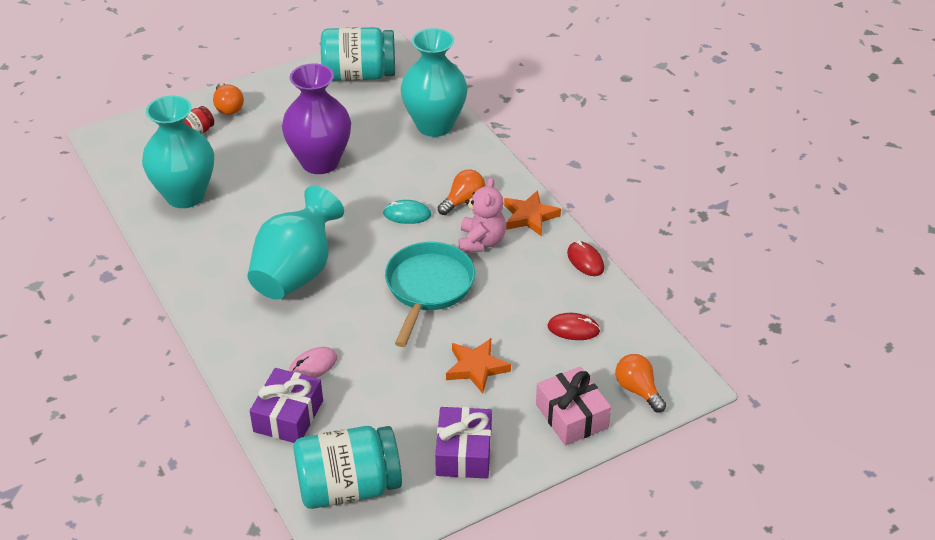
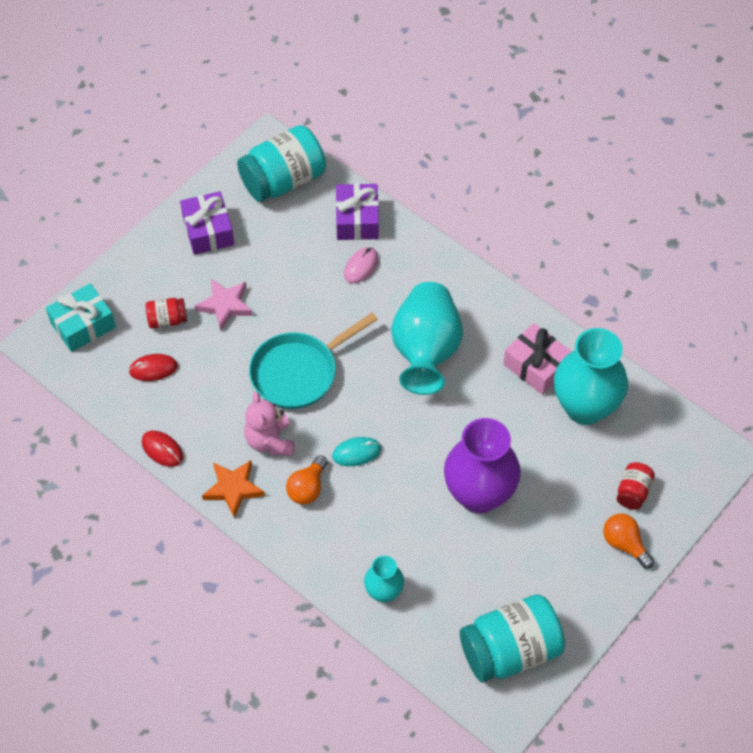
camera: 160 degrees right, 15 degrees up
(428, 288) = (299, 372): turquoise pan -> turquoise pan turned 60 degrees clockwise
(434, 125) = (384, 592): turquoise vase -> turquoise vase, size x0.51
(476, 368) = (225, 305): orange star -> pink star
(544, 370) = (167, 320): none -> red jar
(572, 416) = (132, 286): pink gift -> pink gift (536, 366)
(638, 390) = (83, 325): orange light bulb -> turquoise gift

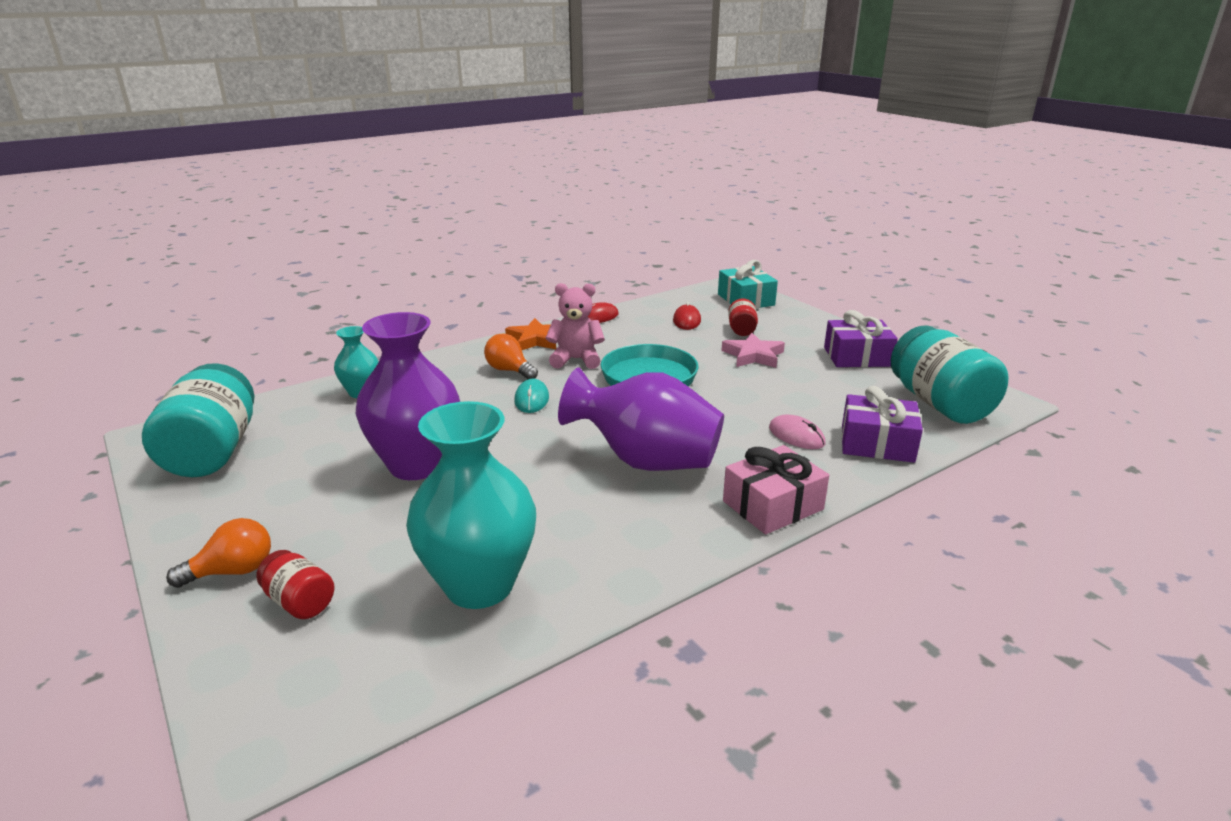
camera: 105 degrees right, 30 degrees down
(425, 352) = (646, 461): turquoise vase -> purple vase
(536, 366) = (579, 551): pink gift -> pink gift (772, 505)

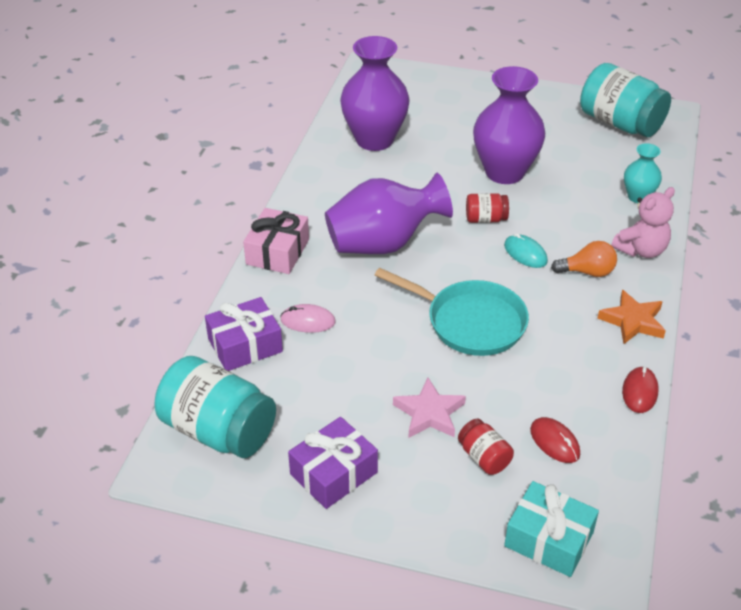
camera: 140 degrees right, 15 degrees up
(233, 571) = (484, 94): orange light bulb -> none
(300, 602) = (435, 100): red jar -> red jar (485, 219)
(479, 585) = (374, 139): turquoise vase -> purple vase
(576, 359) = (562, 314): pink teddy bear -> pink teddy bear (641, 250)

